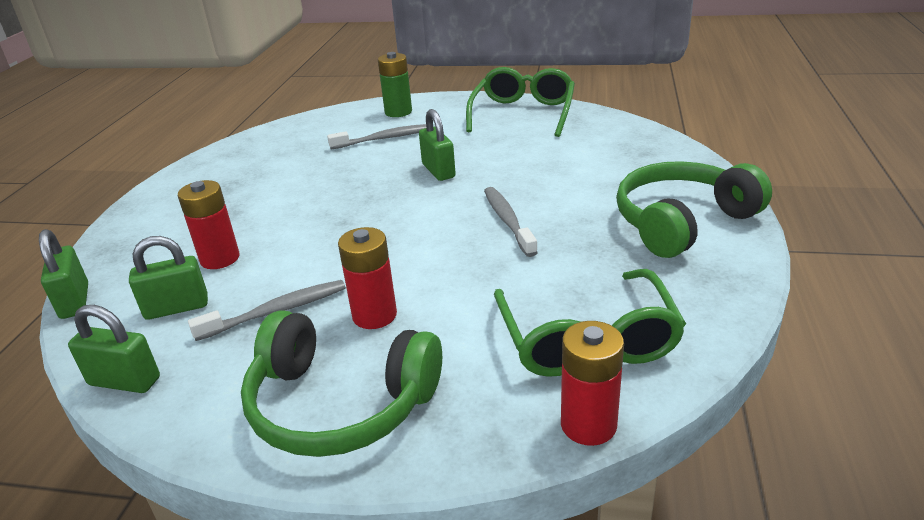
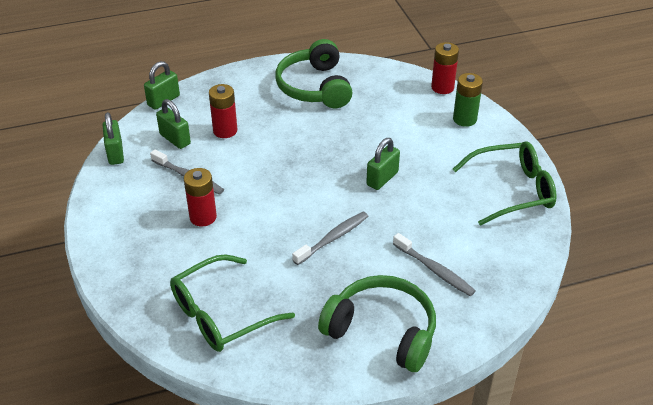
camera: 60 degrees right, 10 degrees up
(340, 403) = (130, 234): green headphones -> green headphones (315, 87)
(384, 139) = (414, 131): grey toothbrush -> grey toothbrush (435, 270)
(588, 425) = (151, 333): red battery -> red battery (442, 87)

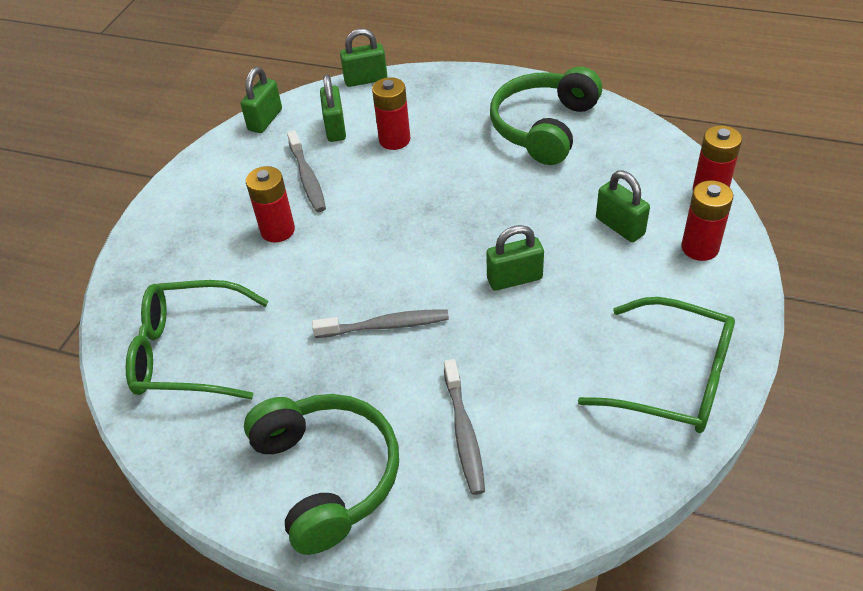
camera: 40 degrees right, 5 degrees up
(412, 125) = (620, 226): none -> green padlock
(464, 119) = (700, 248): green battery -> red battery

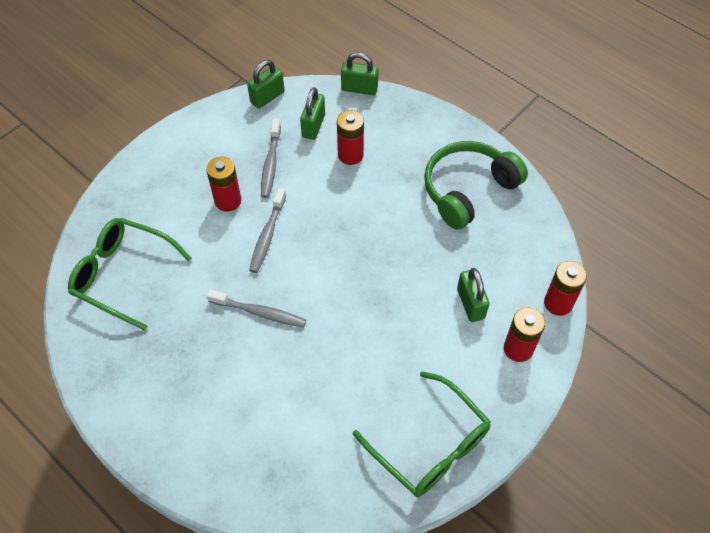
camera: 20 degrees right, 10 degrees up
(327, 475) = (164, 408): green headphones -> none
(464, 433) = (266, 419): grey toothbrush -> grey toothbrush (267, 235)
(514, 279) = (368, 314): green padlock -> none

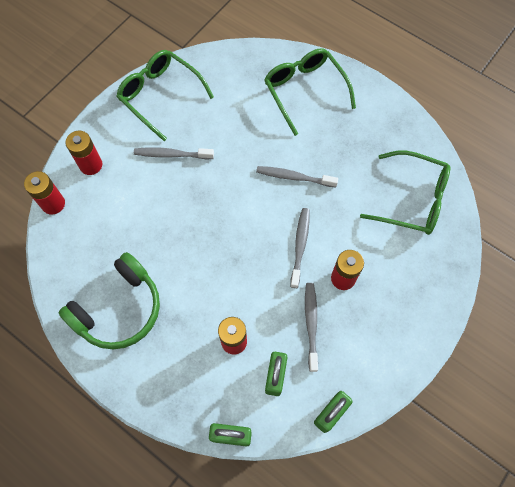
camera: 175 degrees right, 10 degrees up
(220, 435) = (305, 91): none -> green glasses
(413, 354) = (171, 154): none -> grey toothbrush
(470, 304) = (125, 197): green padlock -> none

